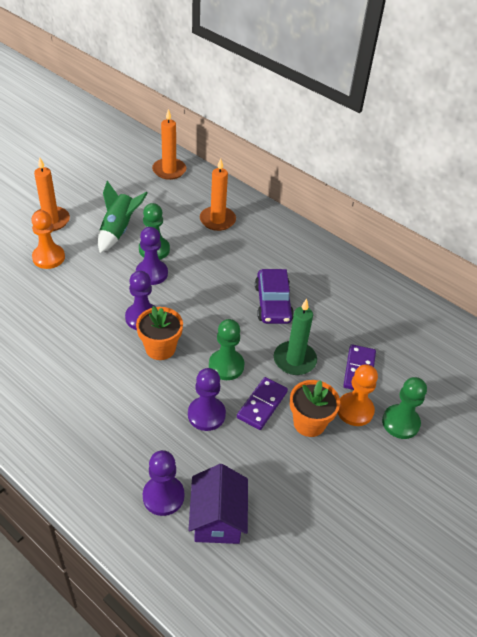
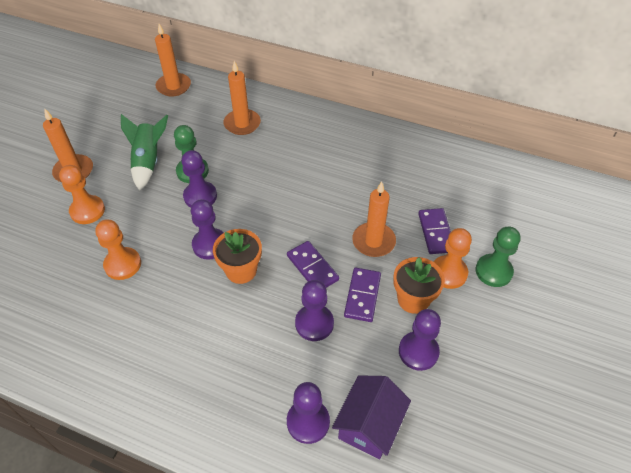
camera: 15 degrees left, 5 degrees up
(59, 312) = (123, 264): none -> orange pawn
(217, 518) = (369, 425): purple house -> purple house turned 45 degrees clockwise
(226, 366) = (312, 268): green pawn -> purple domino
(273, 303) = (330, 192): purple car -> none
(292, 470) = (418, 352): none -> purple pawn
(294, 360) = (373, 241): green candle -> orange candle

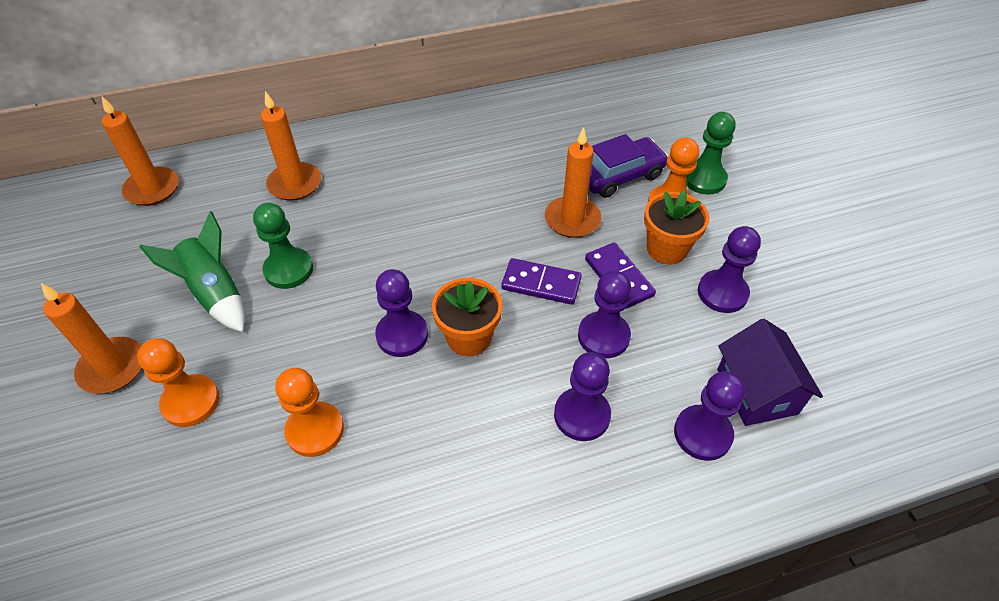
camera: 40 degrees left, 0 degrees up
(200, 196) = (330, 291): purple pawn -> purple pawn (582, 415)
(436, 232) = (619, 175): purple domino -> purple car

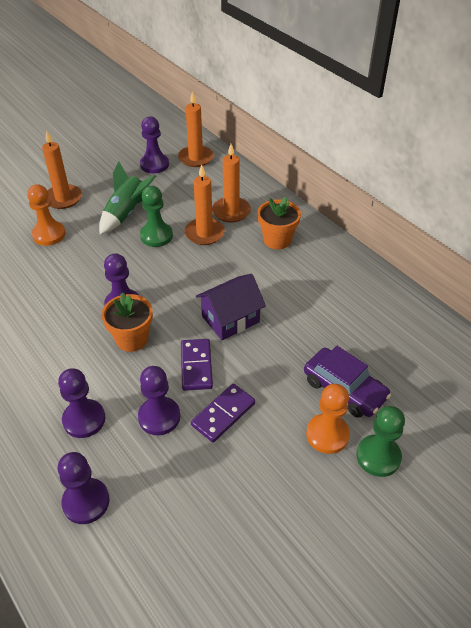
camera: 70 degrees right, 5 degrees down
(315, 430) = (42, 290): orange pawn -> none
(572, 219) = (273, 369): orange candle -> orange candle (204, 233)
(666, 249) = (271, 442): orange flower pot -> orange flower pot (277, 240)
(722, 293) = (237, 494): purple pawn -> purple pawn (154, 165)
(756, 391) = (137, 537): purple house -> purple house (230, 319)

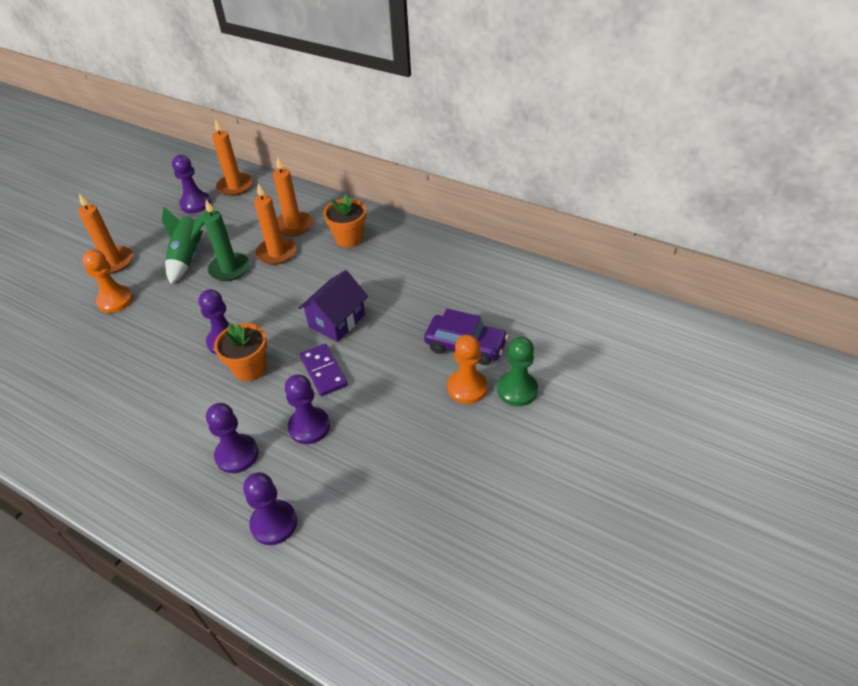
camera: 20 degrees left, 0 degrees up
(156, 236) = (229, 269): green pawn -> green candle
(223, 414) = (368, 403): purple domino -> none

